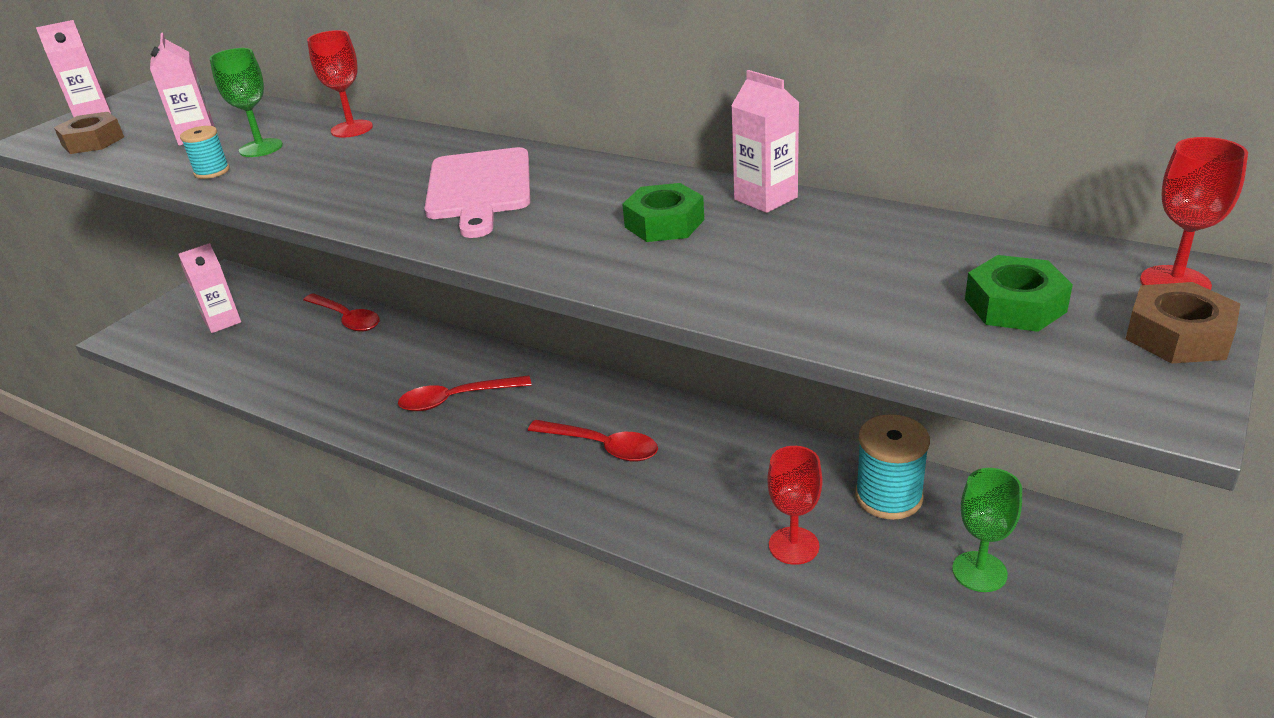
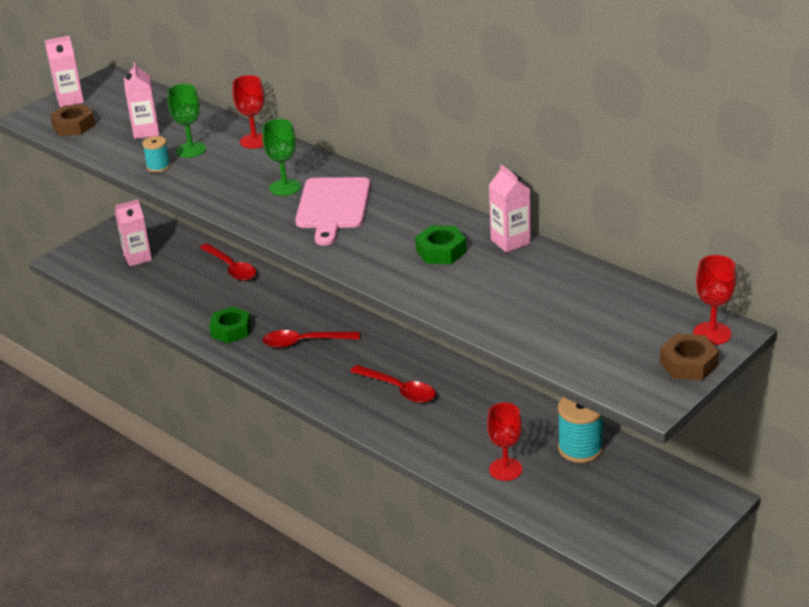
camera: 10 degrees right, 0 degrees up
(979, 572) = (616, 500): green goblet -> green goblet (285, 187)
(1015, 305) = (615, 334): green nut -> green nut (231, 330)

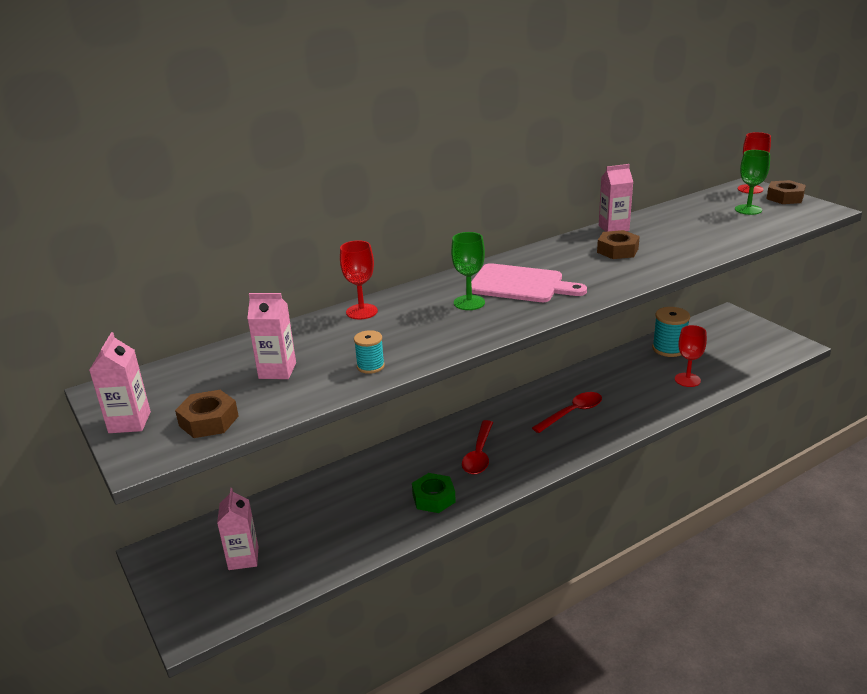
camera: 75 degrees left, 5 degrees down
(191, 150) = (349, 346): green goblet -> green goblet (748, 210)
(231, 268) = (320, 488): red spoon -> none
(441, 251) = (617, 250): green nut -> brown nut

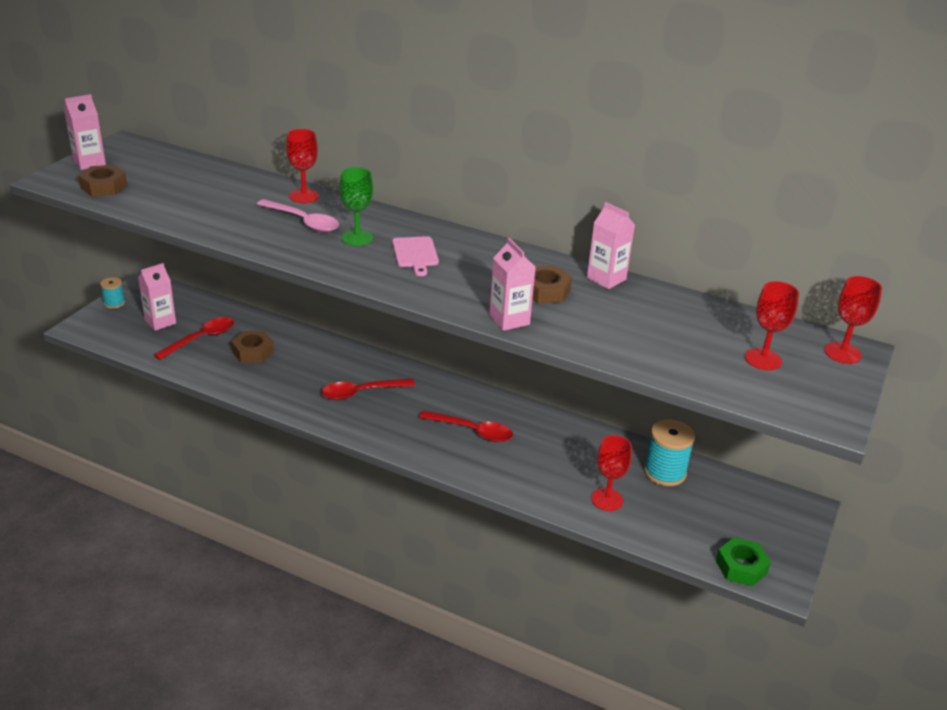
camera: 55 degrees right, 5 degrees up
(277, 371) = (185, 190): pink carton -> pink carton (509, 320)
(305, 534) = (201, 339): none -> red spoon
(370, 366) = (214, 223): turquoise spool -> turquoise spool (114, 303)
(414, 321) = (303, 222): none -> pink spoon
(433, 498) = (283, 386): green nut -> green nut (741, 567)
(520, 284) = (415, 254): pink cutting board -> pink cutting board, size x0.61
(748, 210) = (763, 359): green goblet -> red goblet
(785, 198) = (841, 383): brown nut -> brown nut (253, 352)

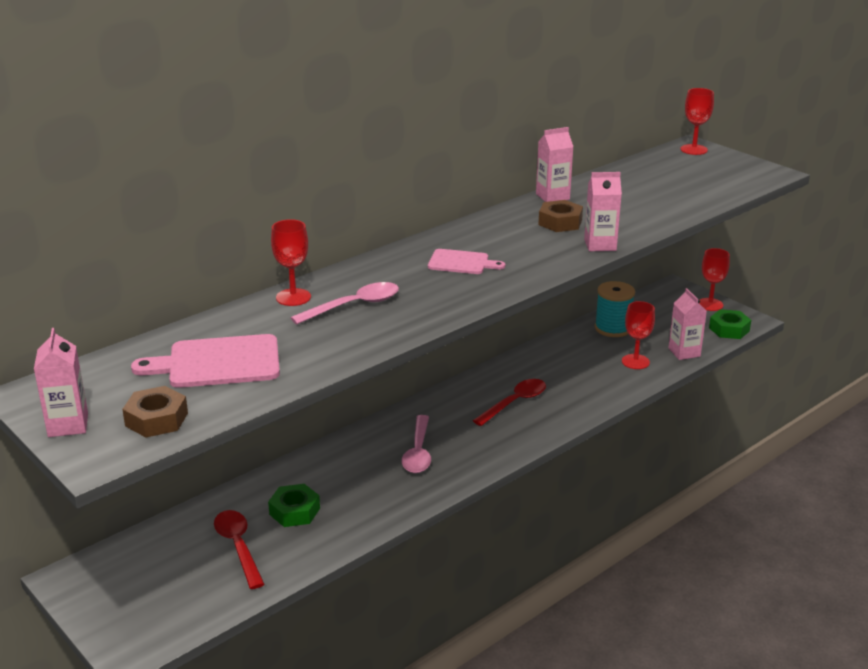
camera: 65 degrees left, 5 degrees down
(114, 303) = (92, 613): turquoise spool -> none
(160, 322) = (173, 576): pink carton -> pink carton (684, 352)
(188, 190) = (218, 362): none -> pink cutting board
(253, 352) = (294, 511): brown nut -> green nut
(357, 238) = (410, 284): green goblet -> none
(361, 392) = (418, 452): red spoon -> pink spoon
(763, 359) = (693, 174): red goblet -> red goblet (710, 304)

